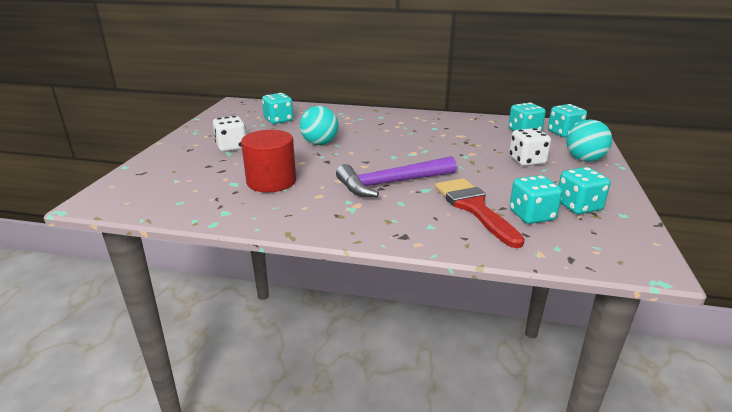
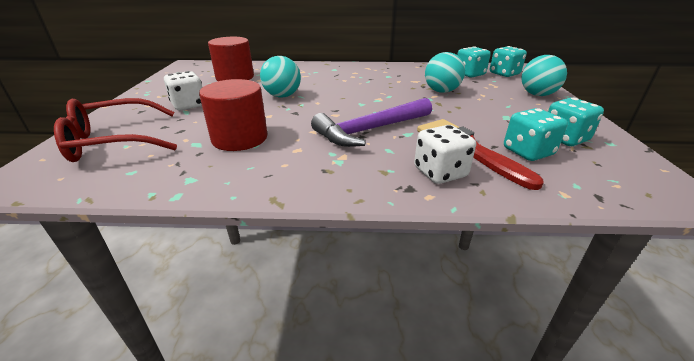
camera: 10 degrees left, 5 degrees up
(167, 176) = (114, 141): none -> red glasses
(278, 120) = (235, 77): turquoise dice -> red cylinder
(482, 149) = (441, 91): none -> turquoise ball
(527, 161) = (488, 99): white dice -> white dice (440, 172)

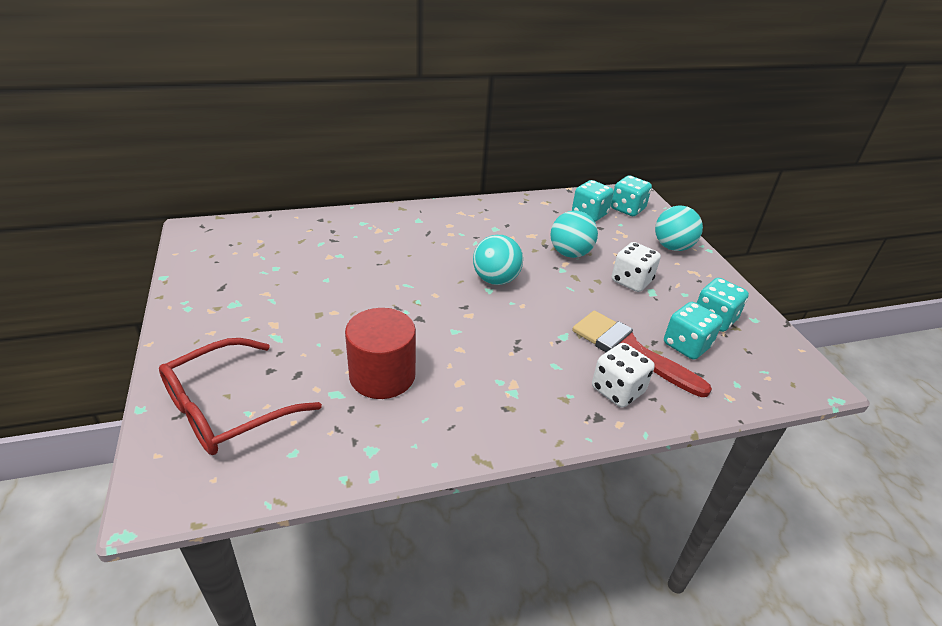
camera: 20 degrees left, 5 degrees up
(189, 105) = (271, 324): white dice -> white dice (631, 281)
(235, 77) = (292, 255): red cylinder -> none
(282, 96) = (384, 287): turquoise ball -> turquoise ball (495, 280)
(370, 130) = (522, 336): purple hammer -> none

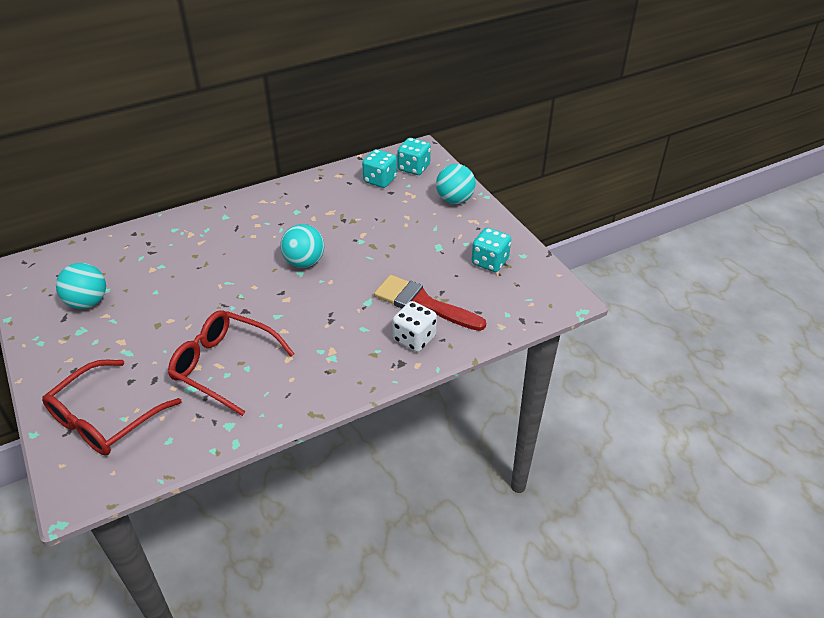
camera: 10 degrees left, 5 degrees up
(382, 375) = (224, 366): red cylinder -> red glasses
(570, 253) = (366, 224): turquoise ball -> turquoise ball (88, 302)
(631, 281) = (421, 240): white dice -> none
(686, 345) = (467, 289): turquoise dice -> none

